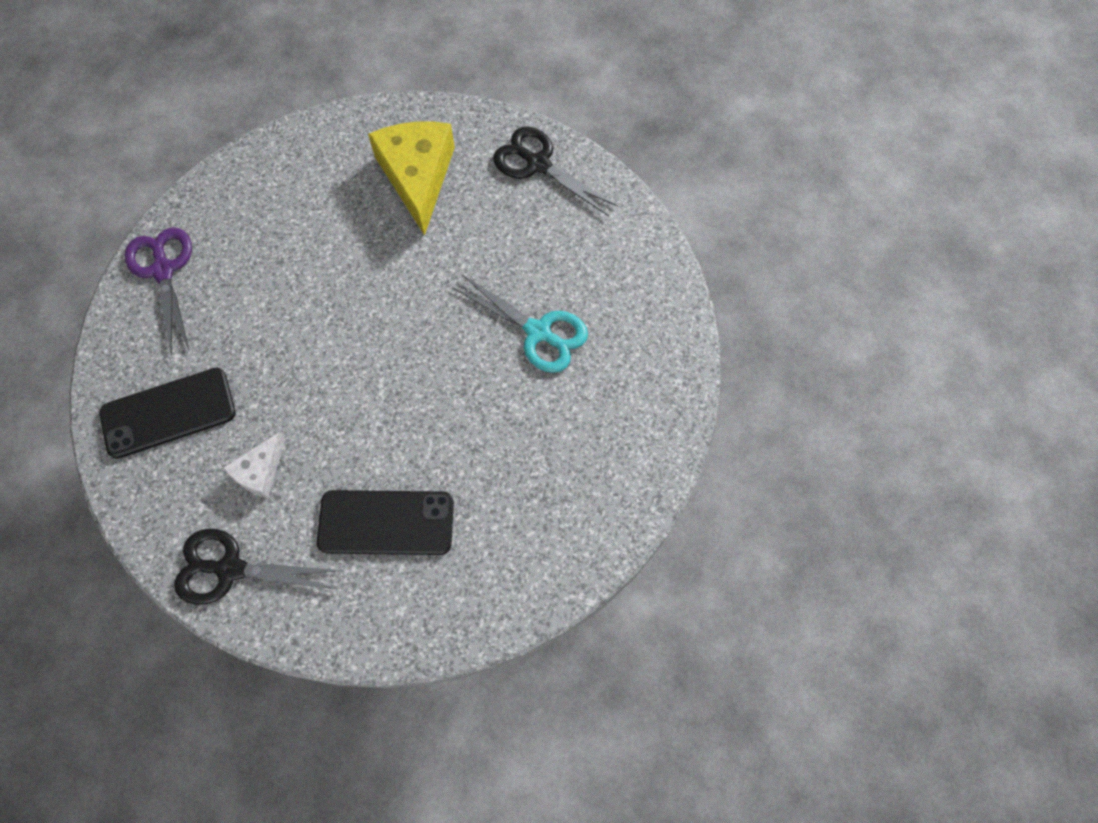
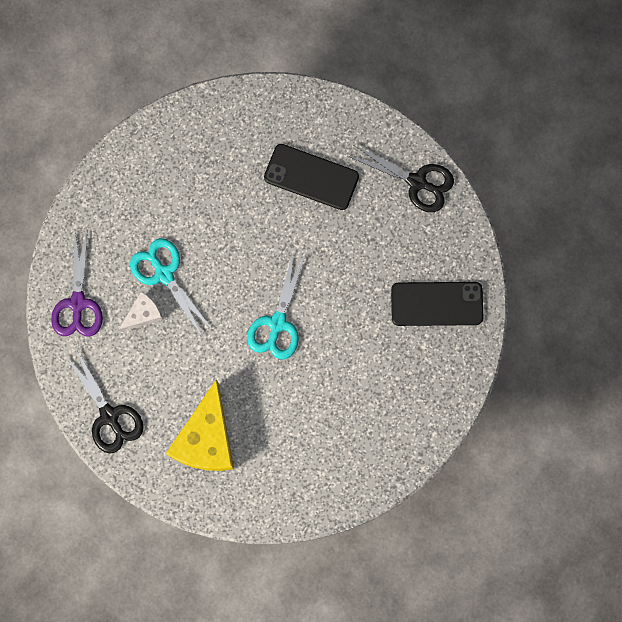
camera: 160 degrees left, 10 degrees up
(163, 270) = (419, 422): purple scissors -> purple scissors (78, 303)
(260, 471) = (384, 240): white cheese -> white cheese (143, 314)
(373, 322) = (277, 323): none -> turquoise scissors

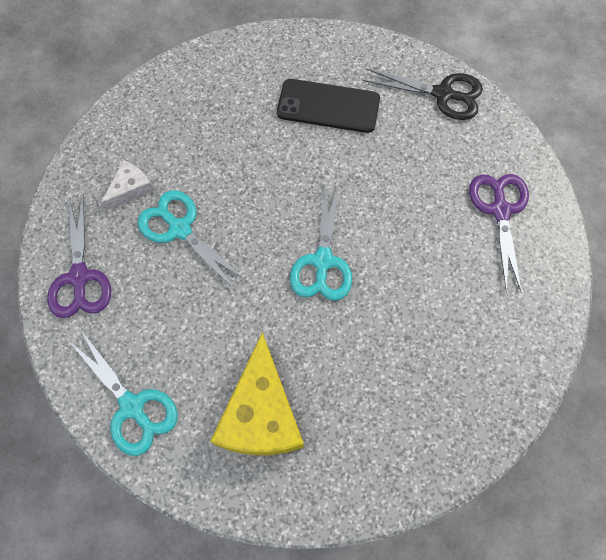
camera: 10 degrees left, 10 degrees down
(109, 416) = (132, 407): black scissors -> turquoise scissors
(143, 314) = (160, 277): white cheese -> white cheese (130, 189)
(436, 304) = (500, 210): black phone -> purple scissors

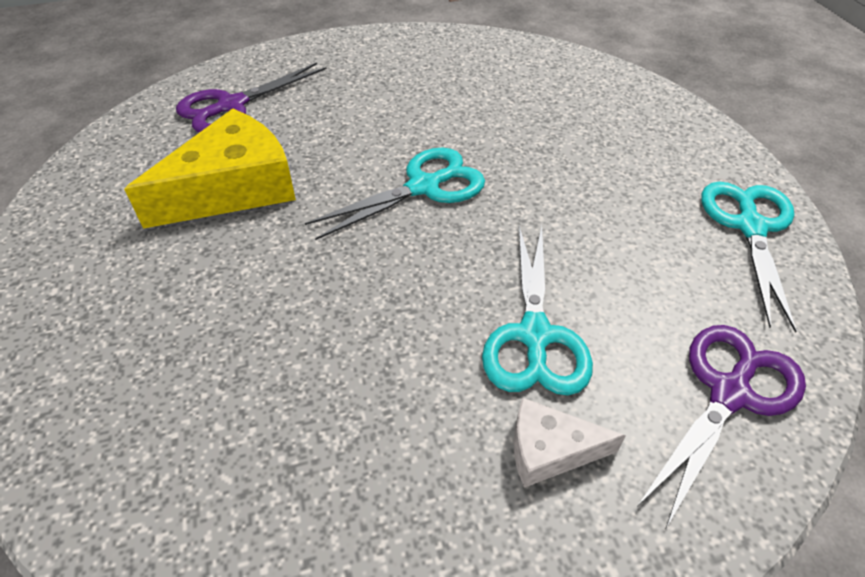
camera: 130 degrees left, 20 degrees down
(261, 413) = (619, 144): yellow cheese -> yellow cheese (233, 188)
(328, 106) = (179, 308): black phone -> none
(443, 94) = (77, 210): black scissors -> none

